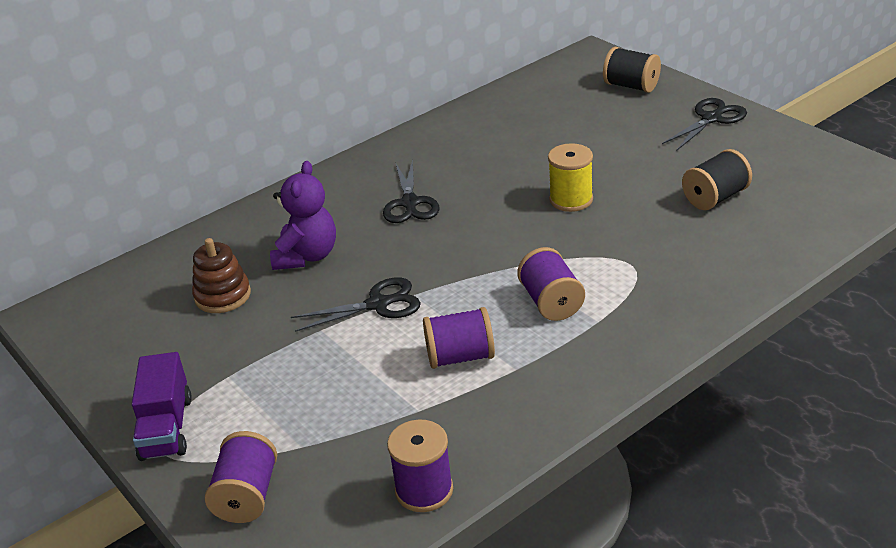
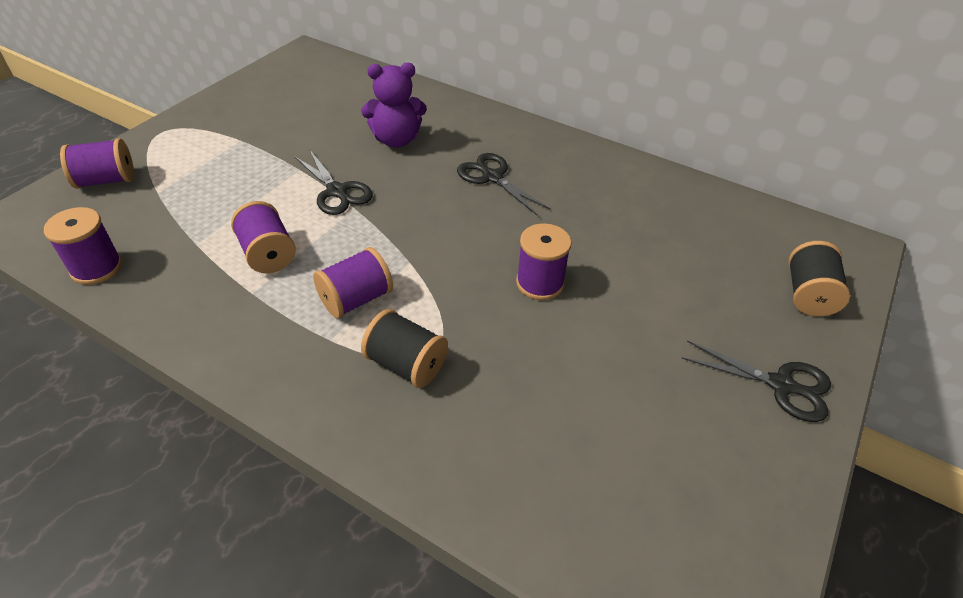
camera: 65 degrees right, 10 degrees up
(166, 428) = (183, 128): purple truck -> none
(222, 296) = (336, 114): brown stacking toy -> none
(410, 203) = (492, 177): black scissors -> black scissors turned 75 degrees clockwise
(571, 200) = (540, 283): yellow spool -> purple spool
(715, 198) = (594, 412): black spool -> black spool (406, 364)

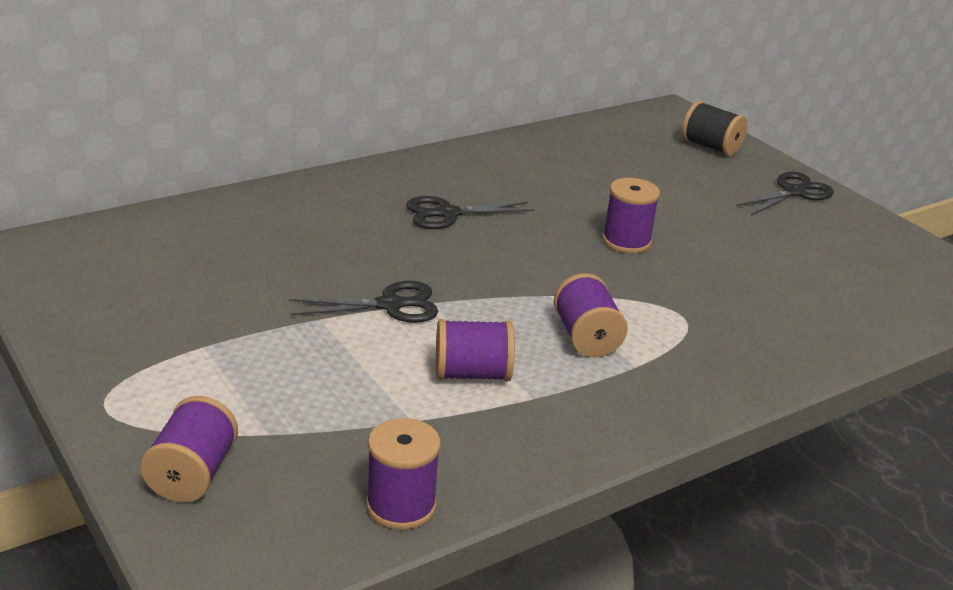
camera: 65 degrees left, 15 degrees down
(396, 140) = (321, 244): purple teddy bear -> none
(406, 364) = (692, 334): black spool -> none

